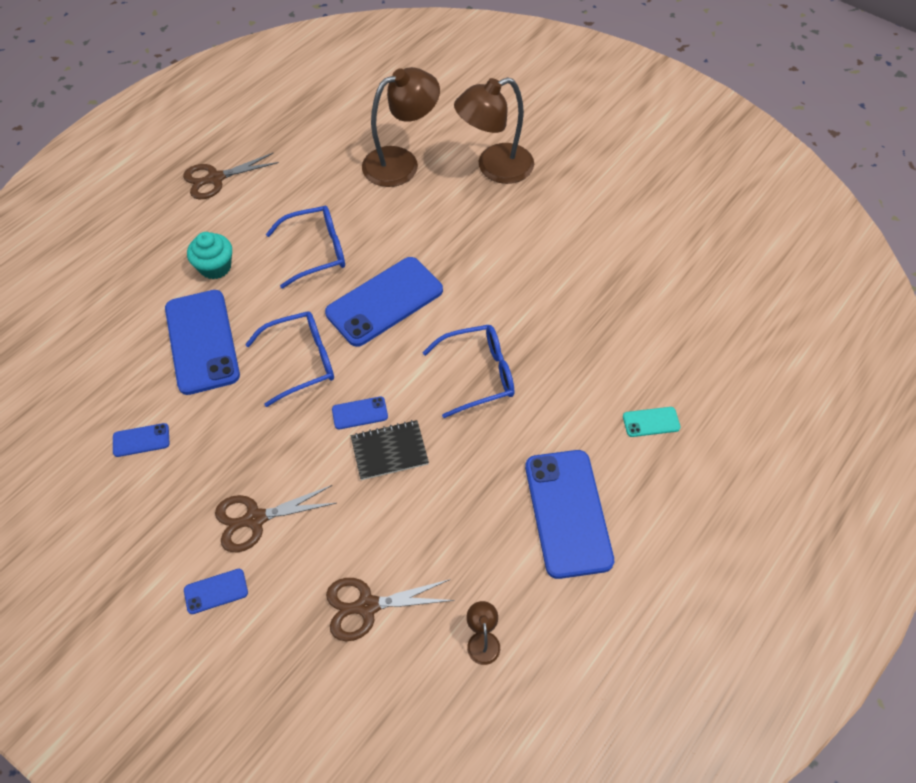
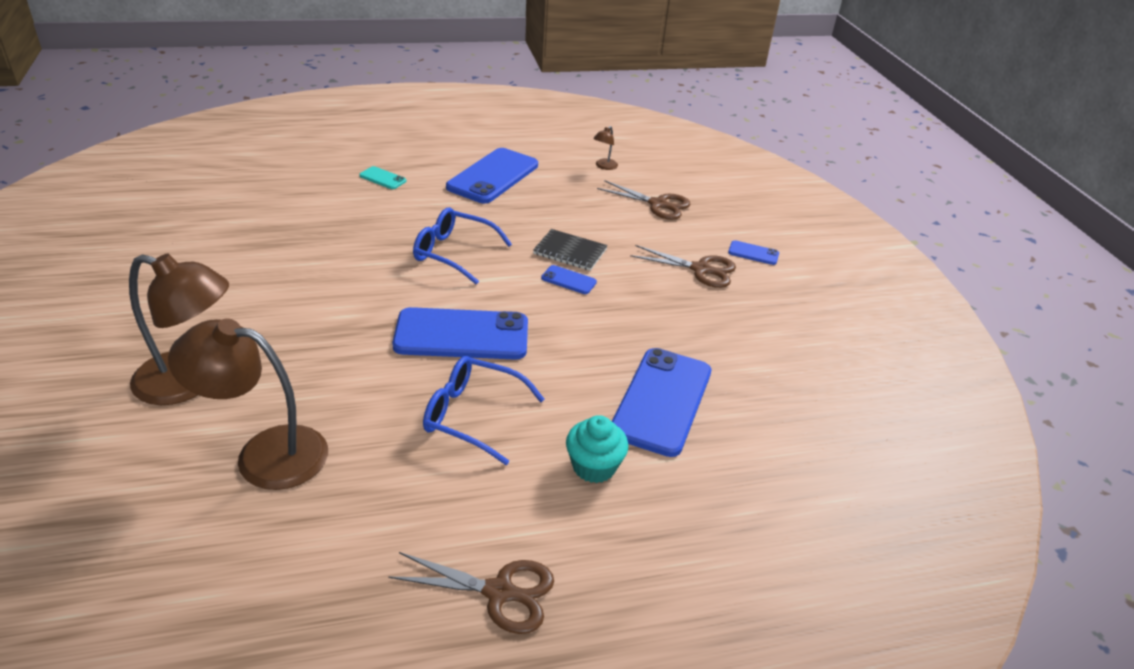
camera: 145 degrees left, 20 degrees down
(141, 440) = (766, 358): blue phone -> none
(301, 361) = (581, 335): blue glasses -> none

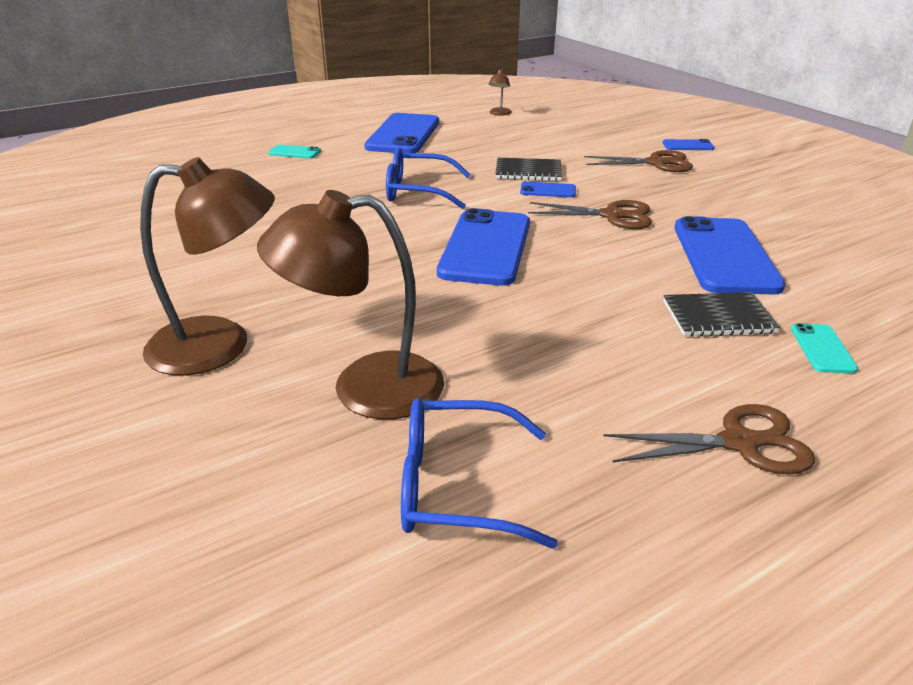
camera: 15 degrees left, 5 degrees down
(461, 335) = (486, 247): blue phone -> blue phone turned 60 degrees counterclockwise
(472, 415) = (559, 305): blue glasses -> blue glasses (456, 486)
(594, 466) = (718, 317): turquoise cupcake -> black notebook
(653, 526) = (822, 349): none -> turquoise phone
(657, 204) = (572, 129): brown scissors -> brown scissors (611, 215)

